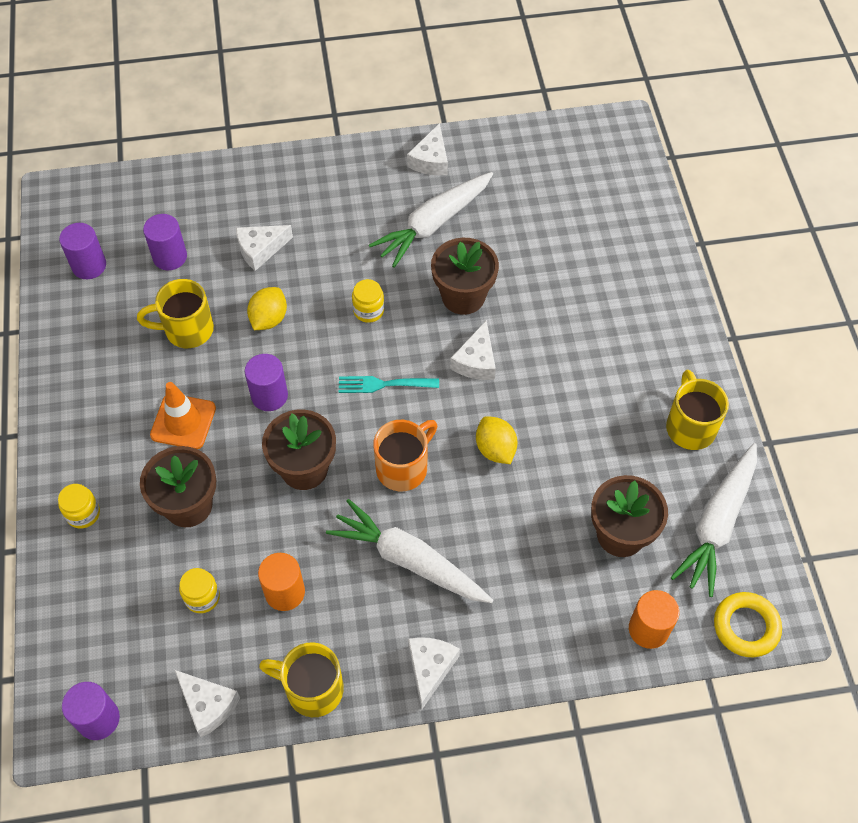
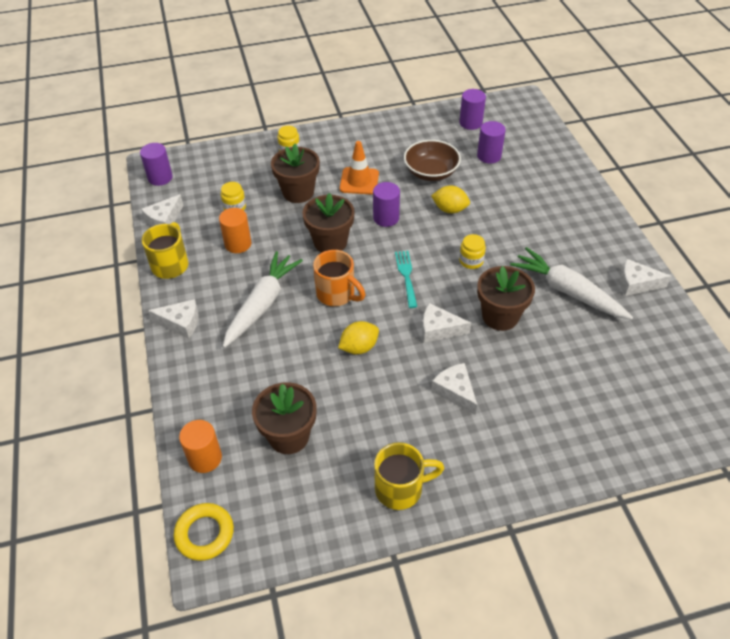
camera: 85 degrees right, 10 degrees down
(187, 330) = (431, 172): yellow mug -> brown bowl
(260, 250) = (509, 197): white cheese -> white cheese (455, 391)
(717, 524) = (302, 511): white carrot -> none

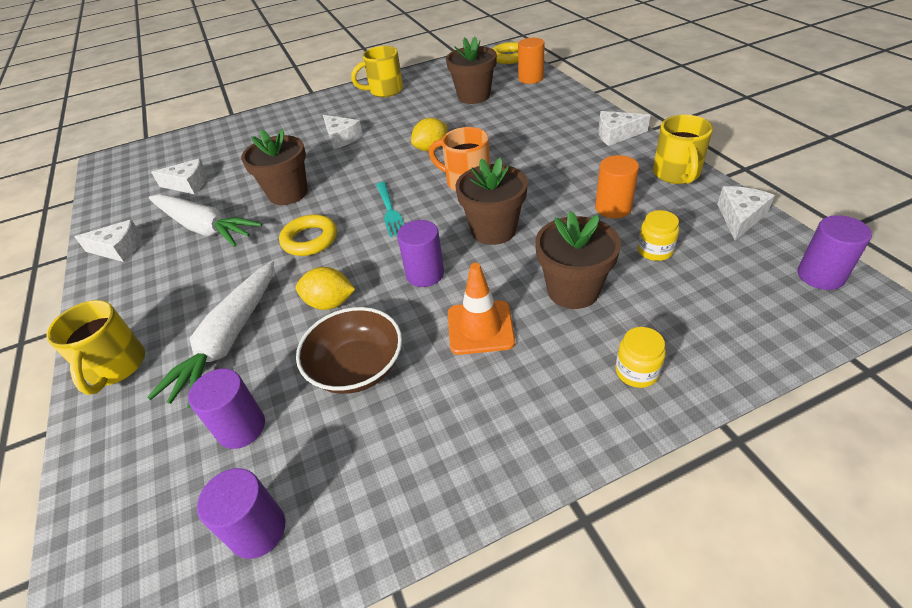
camera: 175 degrees right, 5 degrees down
(262, 304) = (543, 161): white carrot -> white carrot (229, 339)
(439, 329) = (353, 173): white cheese -> white cheese (188, 184)
(471, 261) = (310, 239): yellow jar -> yellow ring
(577, 193) = (116, 367): none -> yellow mug

